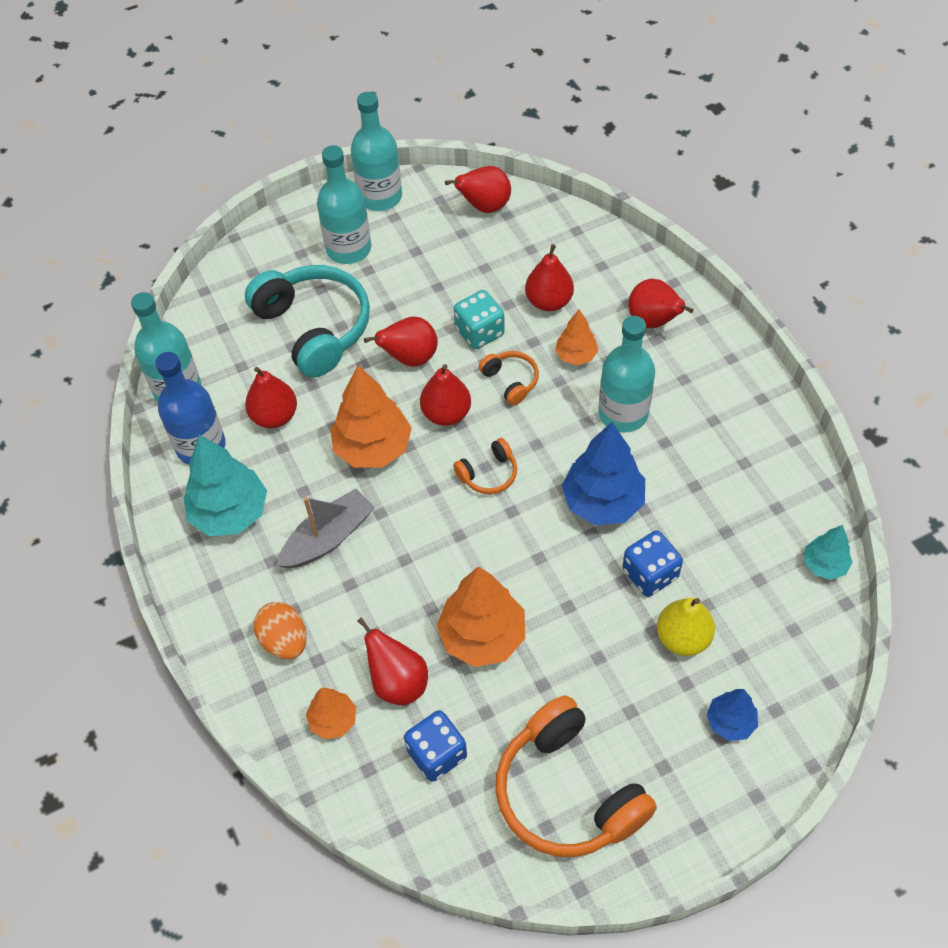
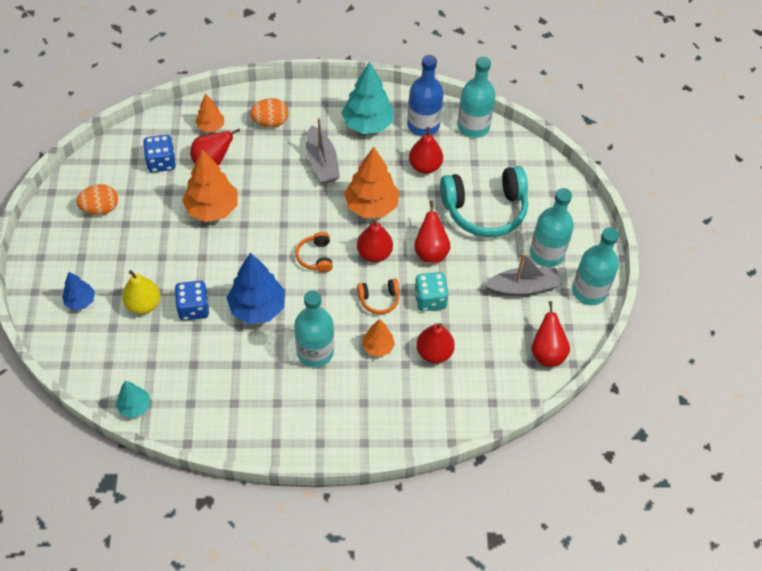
camera: 110 degrees right, 0 degrees up
(410, 254) = (523, 287): none -> grey boat
(567, 792) = (100, 208): orange headphones -> orange egg
(653, 321) = (380, 410): red pear -> none

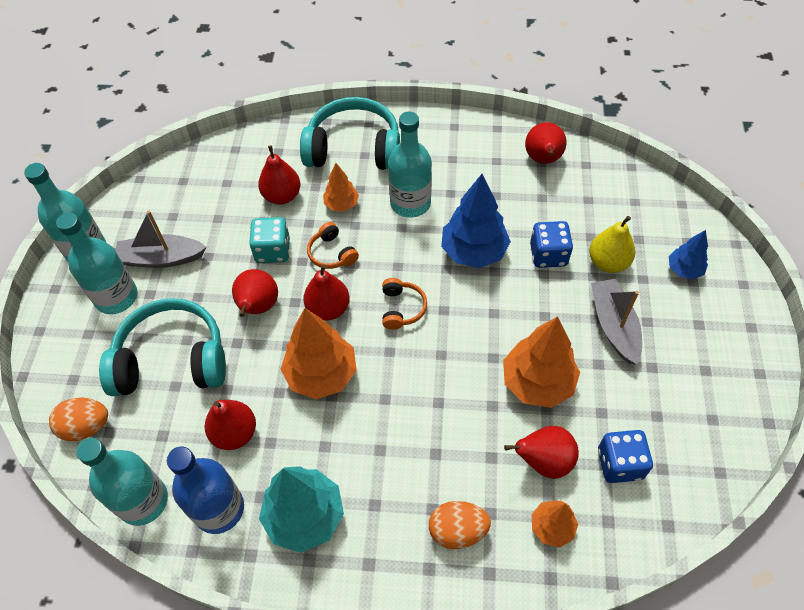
camera: 170 degrees left, 0 degrees up
(100, 208) = (691, 392): orange egg -> orange egg (86, 427)
(135, 407) = (598, 162): turquoise tree -> none
(322, 162) = (382, 448): grey boat -> grey boat (614, 326)
(375, 409) = (354, 149): none -> turquoise headphones
(379, 299) = (332, 253): orange headphones -> orange headphones turned 120 degrees counterclockwise
(547, 353) = (162, 190): red pear -> red pear (543, 159)

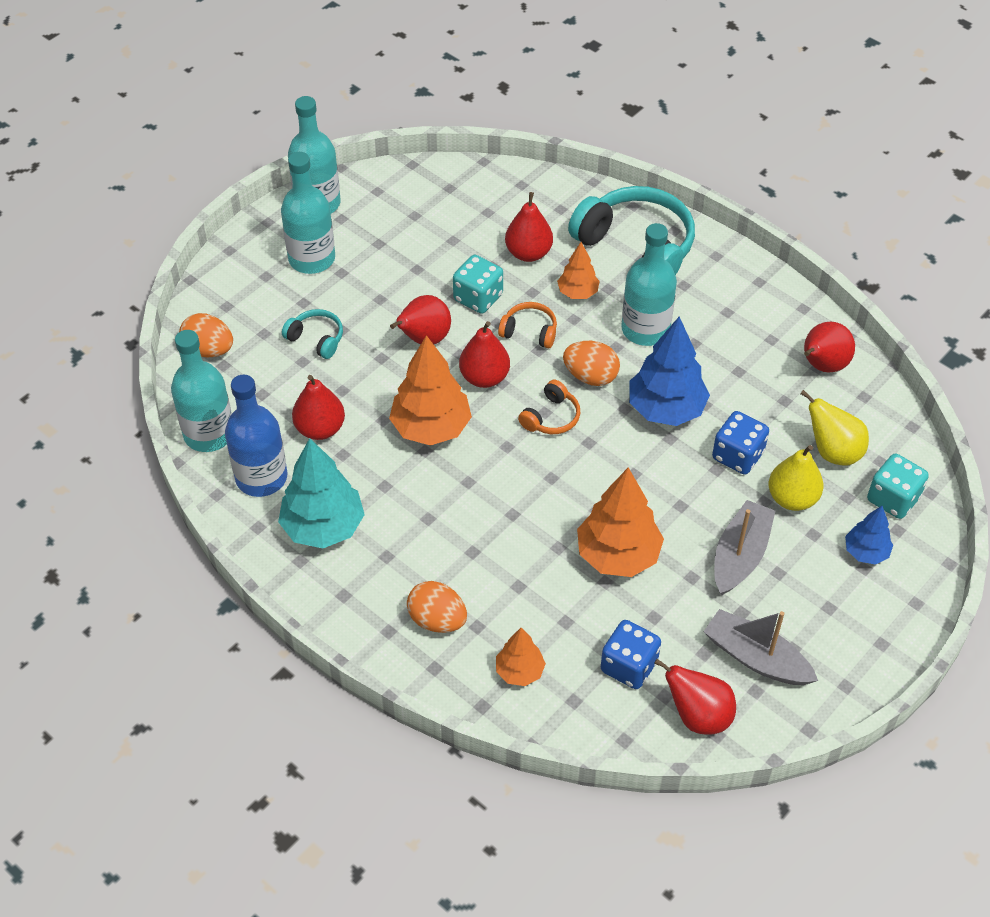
camera: 35 degrees right, 5 degrees down
(161, 258) = (375, 247): grey boat -> grey boat (756, 657)
(172, 360) = (316, 339): turquoise headphones -> turquoise headphones, size x0.46
(332, 253) = (529, 331): orange headphones -> orange headphones turned 105 degrees clockwise
(403, 260) = (590, 376): none -> orange egg
(543, 461) = (562, 619): red pear -> red pear (698, 715)
(602, 214) = (833, 451): none -> yellow pear
(665, 222) = (893, 499): none -> turquoise dice

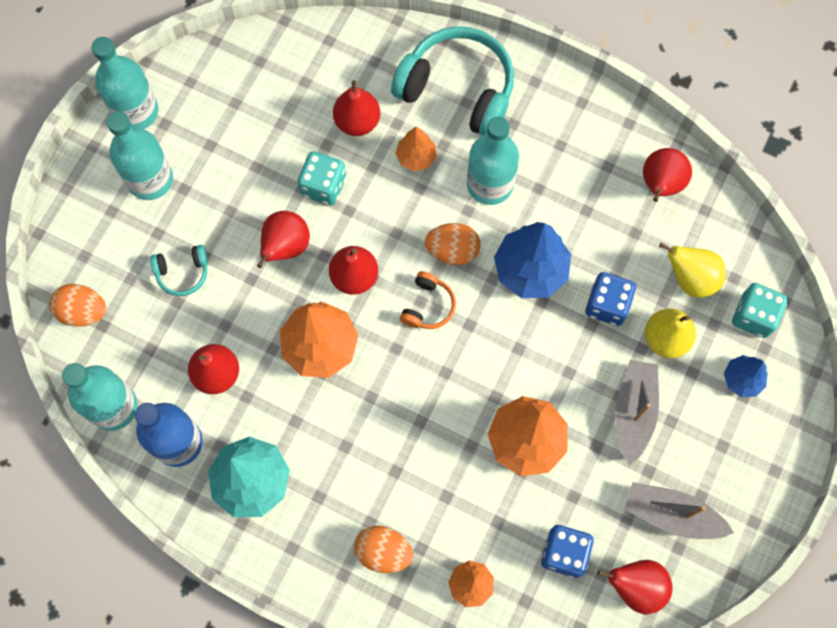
camera: 15 degrees left, 20 degrees up
(316, 339) = (183, 273): turquoise headphones -> turquoise headphones turned 150 degrees clockwise
(529, 331) = (382, 213): orange headphones -> none

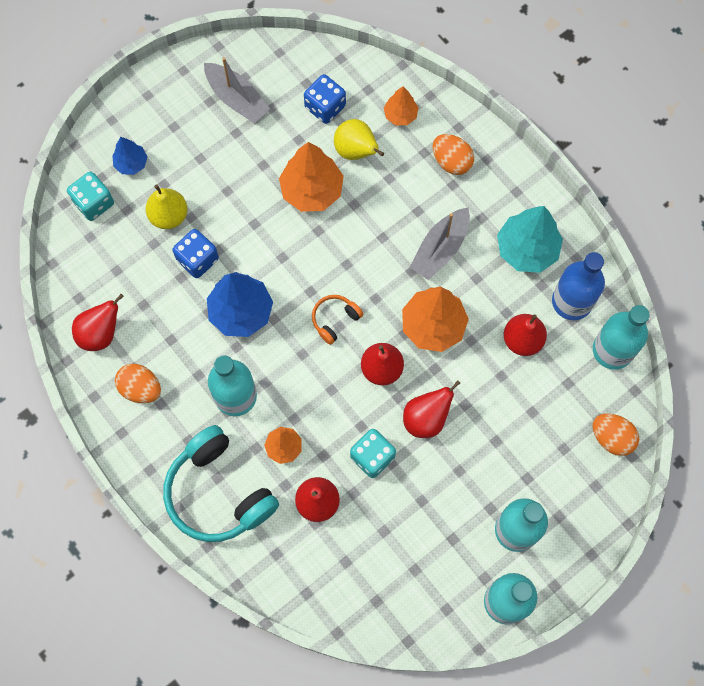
camera: 155 degrees left, 0 degrees up
(183, 273) = (518, 434): turquoise headphones -> none
(452, 250) = (294, 355): orange egg -> orange egg (140, 388)
(634, 412) = (223, 176): grey boat -> grey boat (440, 249)
(635, 586) = (288, 66): red pear -> none
(690, 278) = (123, 251): yellow pear -> yellow pear (356, 151)

